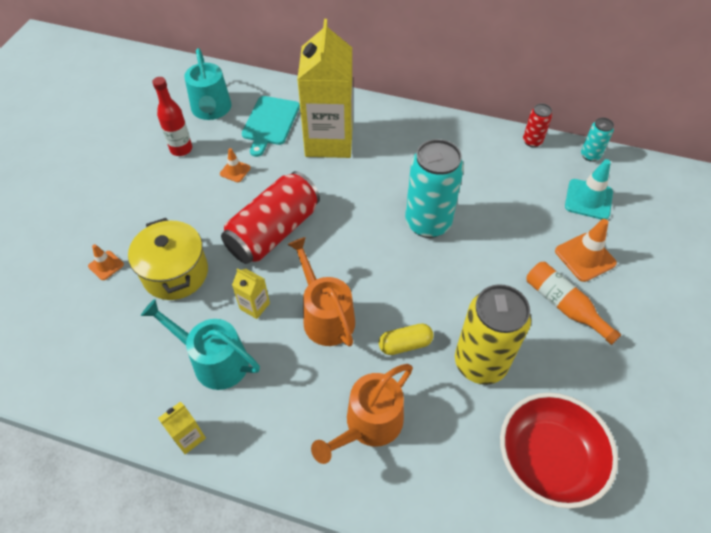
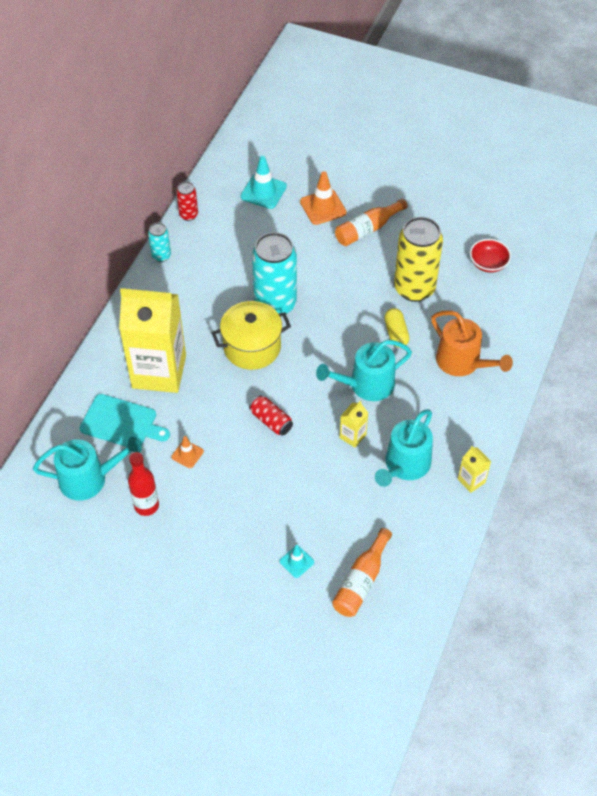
camera: 85 degrees left, 0 degrees up
(74, 324) = (361, 581): none -> orange bottle
(106, 265) = (296, 562): orange traffic cone -> turquoise traffic cone
(175, 273) = (311, 500): yellow pot -> yellow pot (252, 347)
(274, 231) = (271, 421): red can -> red can, size x0.48
(325, 316) = (366, 385): orange watering can -> turquoise watering can
(548, 459) = (488, 263): red bowl -> red bowl, size x0.54
(590, 155) = (213, 179): turquoise can -> turquoise can (161, 256)

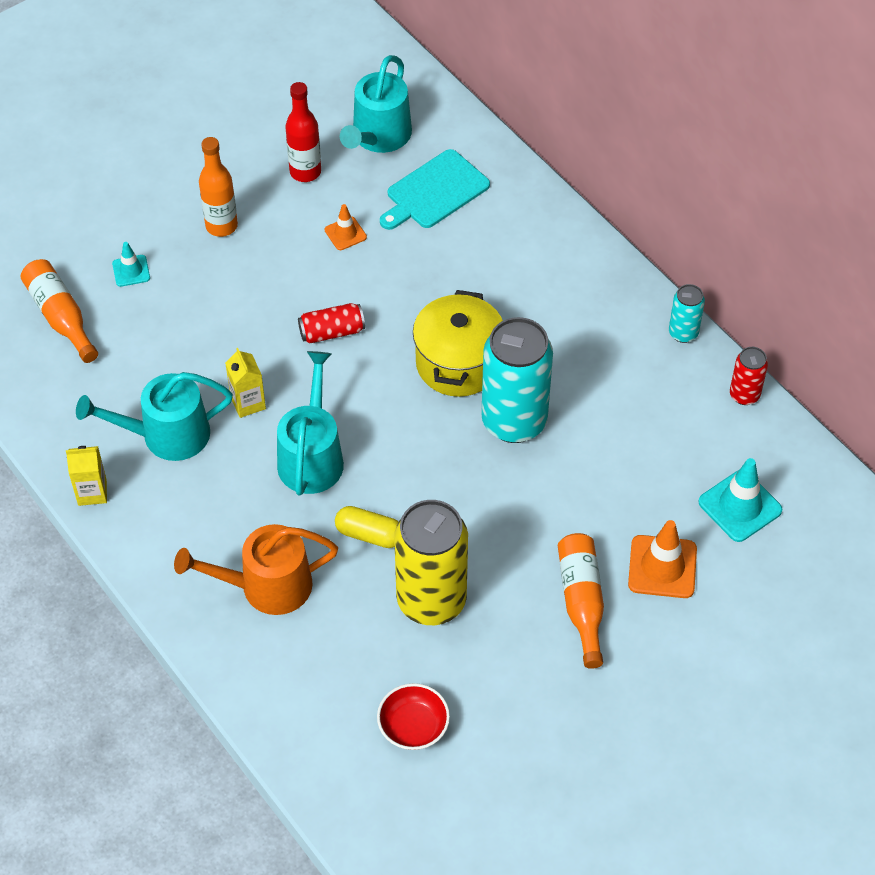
camera: 120 degrees right, 0 degrees up
(159, 371) = (486, 254): yellow carton -> none
(224, 529) = (221, 226): none -> orange bottle
(405, 465) = (167, 435): turquoise watering can -> turquoise watering can turned 75 degrees counterclockwise

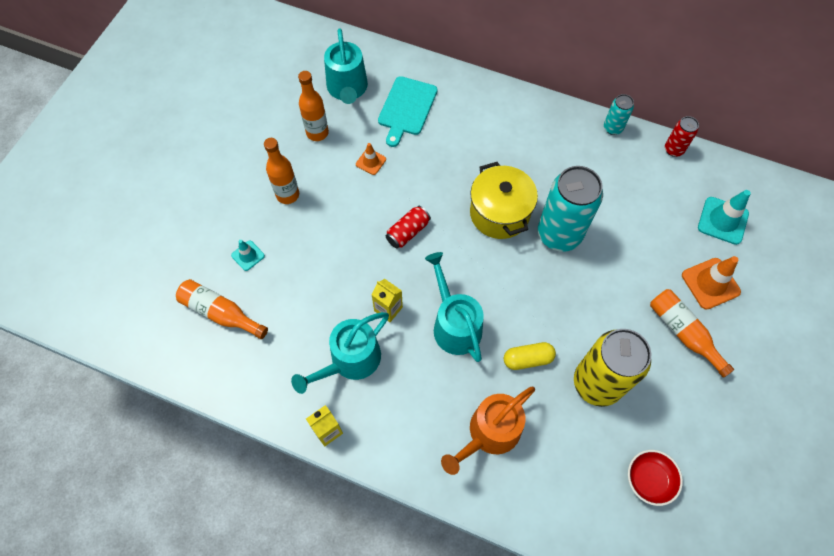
camera: 30 degrees left, 10 degrees up
(305, 172) = (317, 133): red bottle -> orange bottle

